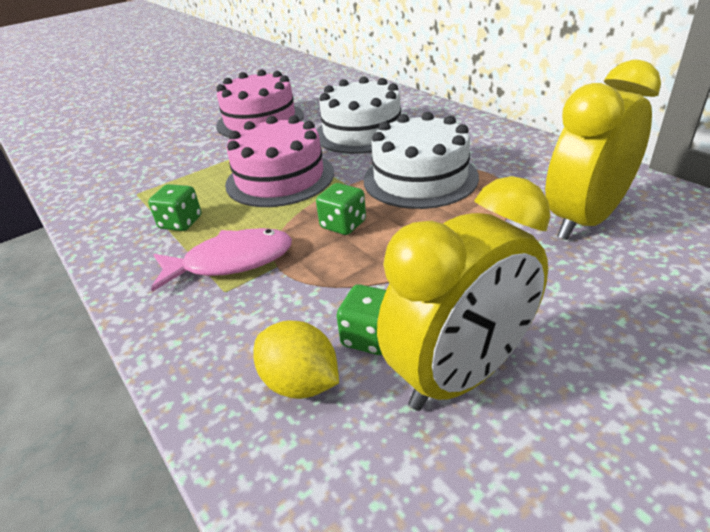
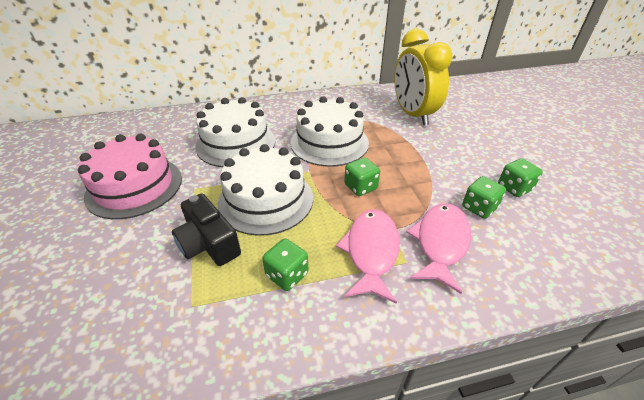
camera: 70 degrees left, 5 degrees up
(206, 174) = (209, 243): none -> black camera
(269, 311) = (440, 243): none -> pink fish
(280, 178) = (266, 200): pink cake -> white cake
(300, 383) = (509, 244): yellow lemon -> none
(461, 375) = (514, 188): yellow clock -> green dice

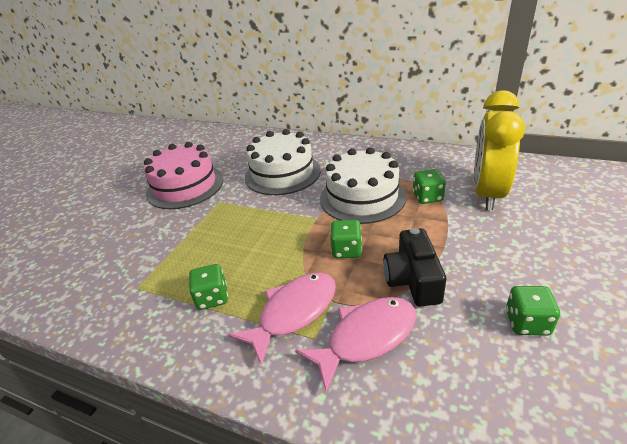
camera: 40 degrees right, 5 degrees down
(209, 243) = (188, 248): black camera -> black camera (413, 280)
(266, 200) = (257, 230): white cake -> none
(479, 208) = (451, 324): green dice -> green dice (427, 197)

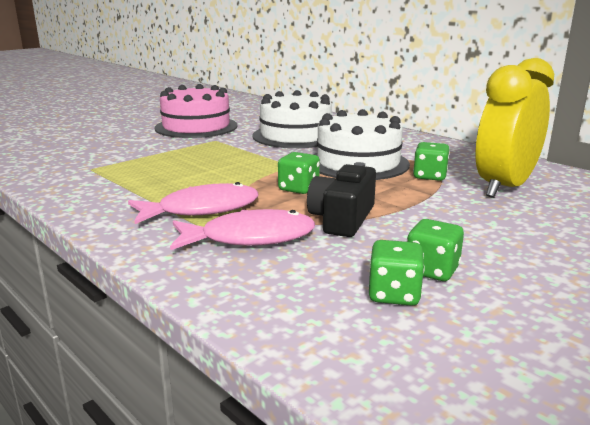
camera: 20 degrees right, 15 degrees down
(212, 298) = (143, 187): green dice -> green dice (394, 294)

